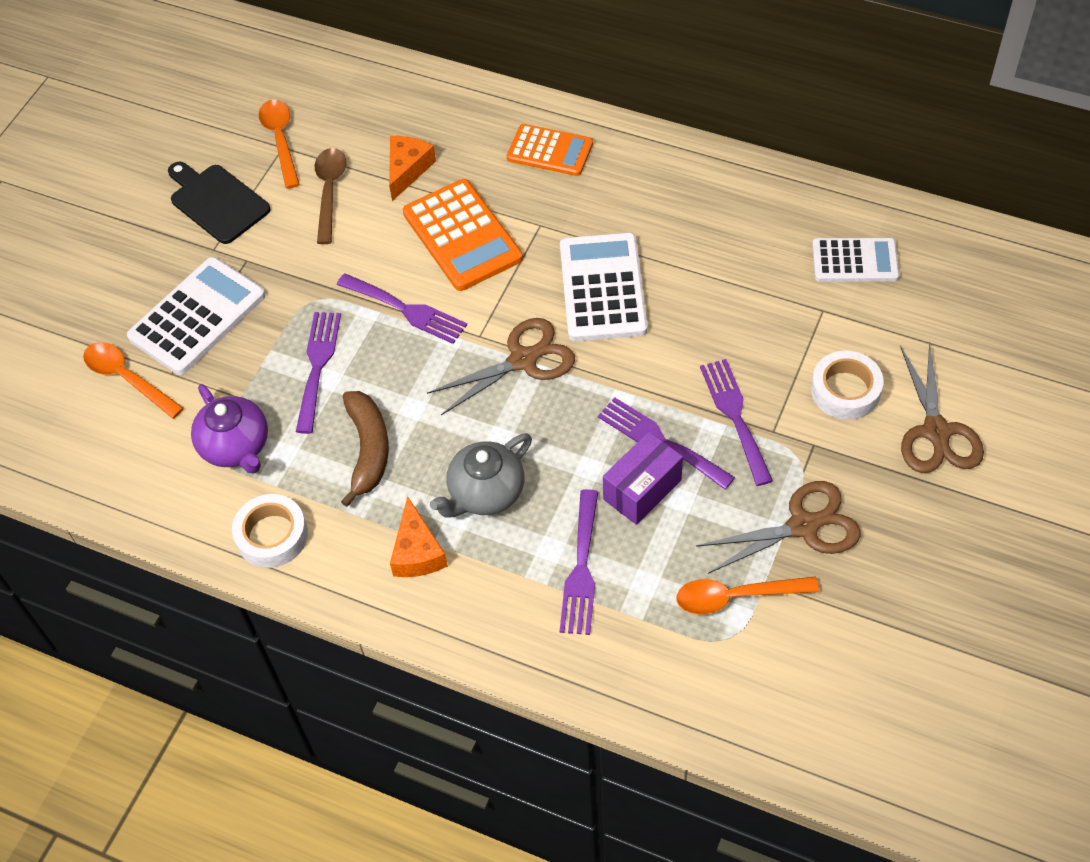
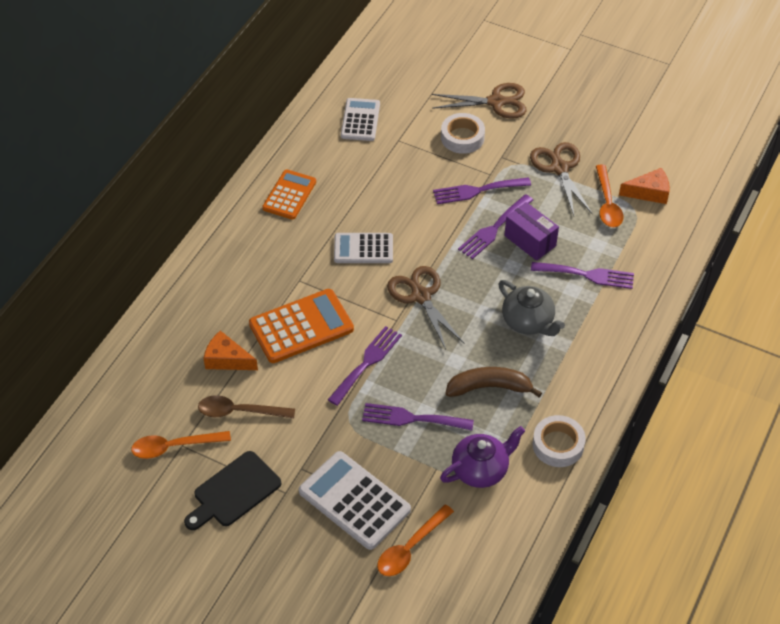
camera: 90 degrees left, 5 degrees down
(417, 552) = (573, 360): orange cheese -> orange cheese (649, 192)
(550, 151) = (227, 270): orange calculator -> orange calculator (289, 195)
(602, 288) = (363, 249): white calculator -> white calculator, size x0.66

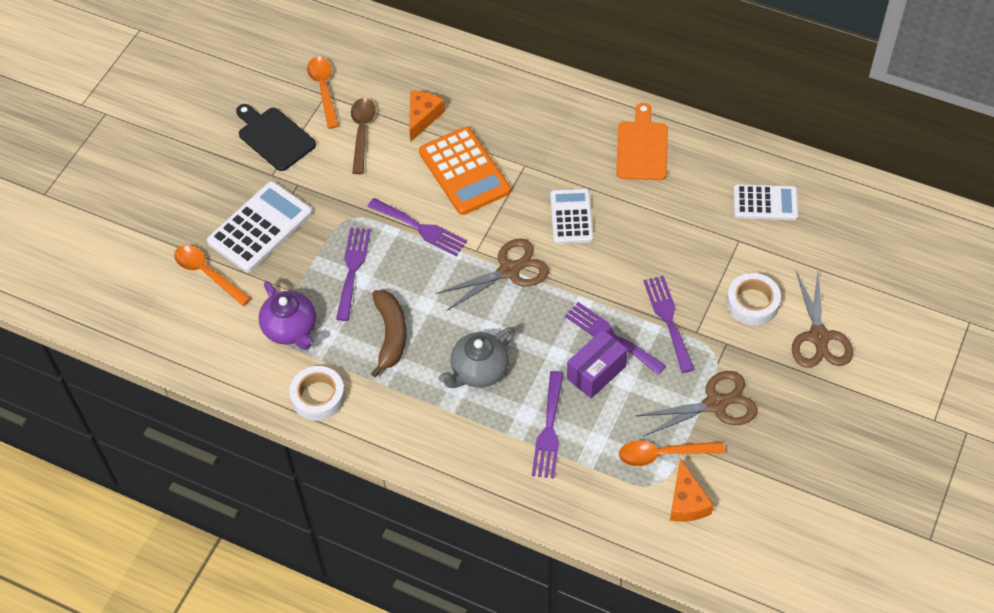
camera: 90 degrees right, 5 degrees up
(289, 195) = (642, 147): orange calculator -> orange cutting board

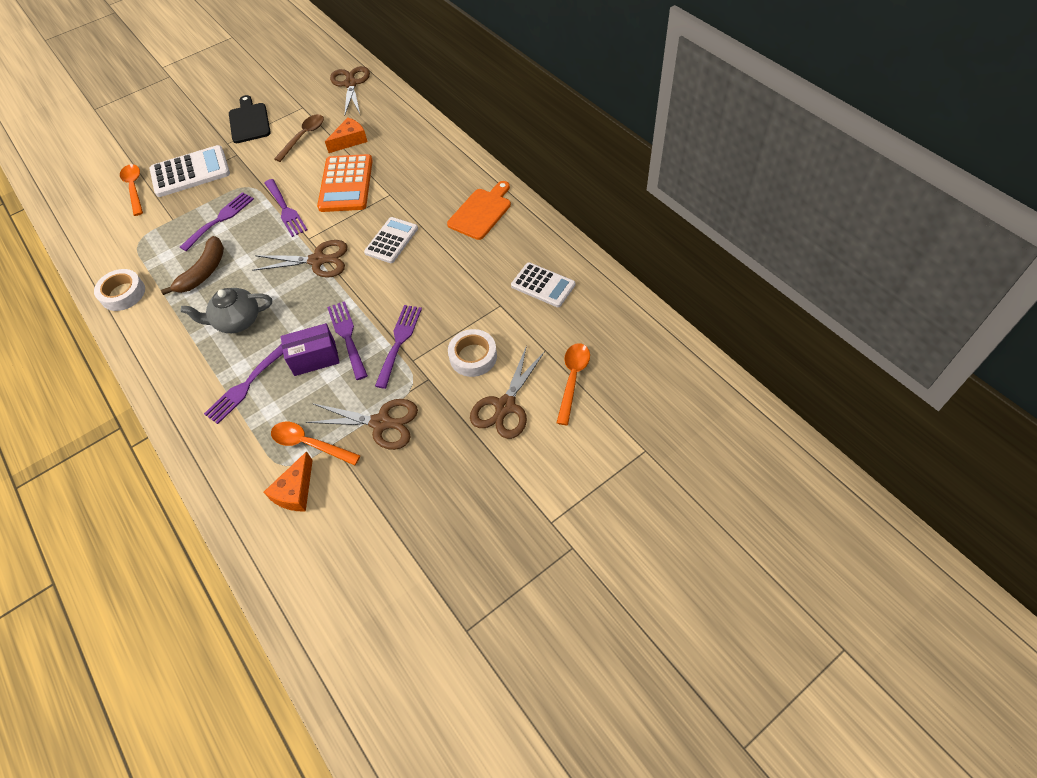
camera: 30 degrees right, 0 degrees up
(290, 329) = (148, 242): purple teapot -> none
(324, 89) = (304, 104): orange spoon -> orange spoon (573, 379)
(360, 44) = (350, 84): none -> brown scissors

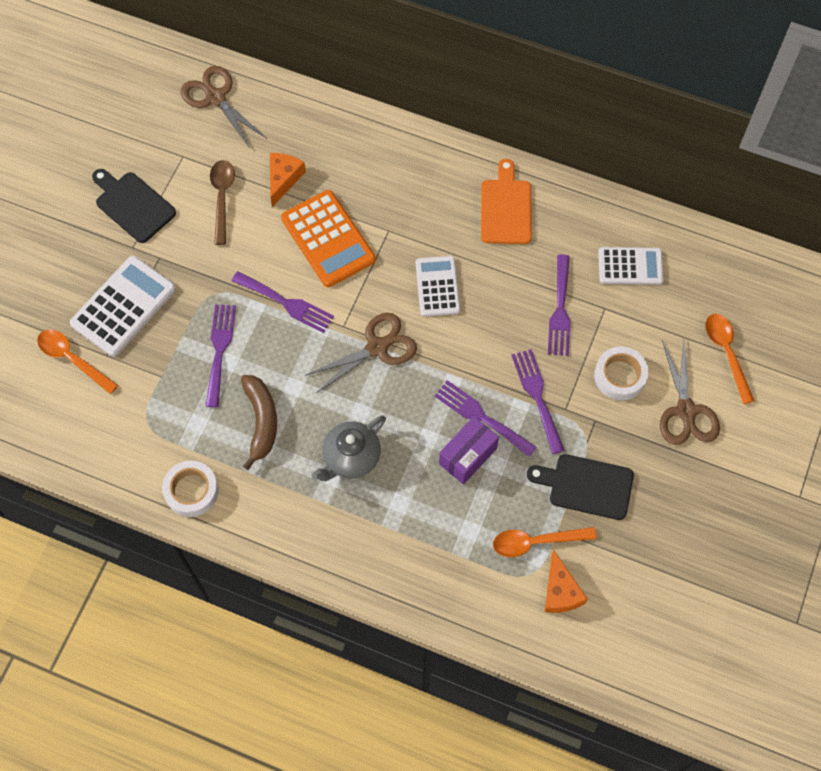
camera: 35 degrees left, 10 degrees up
(246, 386) = (423, 519): purple fork -> purple fork (560, 310)
(381, 423) = (586, 486): brown scissors -> black cutting board

